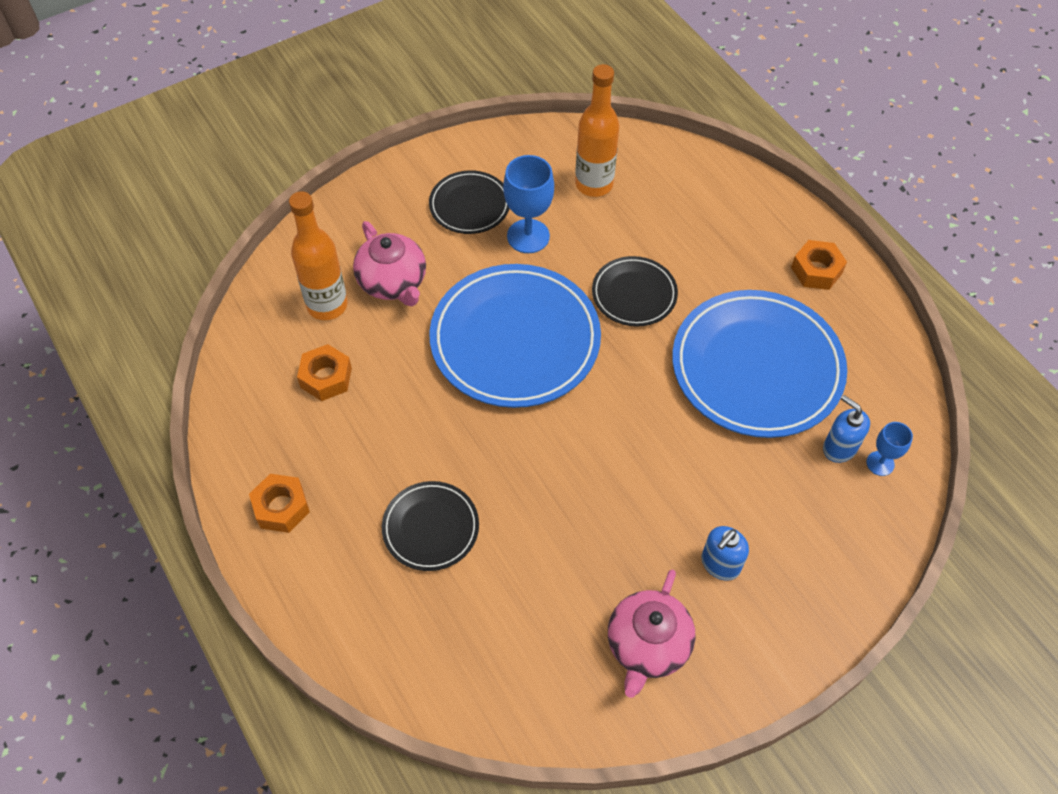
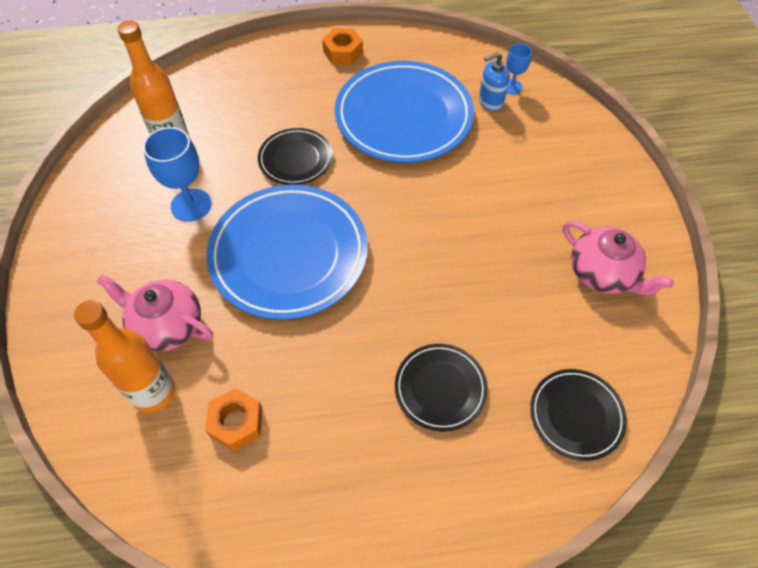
camera: 65 degrees left, 0 degrees up
(281, 507) = (360, 516): orange nut -> none
(393, 282) = (167, 325): pink teapot -> pink teapot turned 150 degrees counterclockwise
(469, 205) = (127, 234): black plate -> black plate (576, 415)
(720, 564) = (553, 203): blue soap dispenser -> none

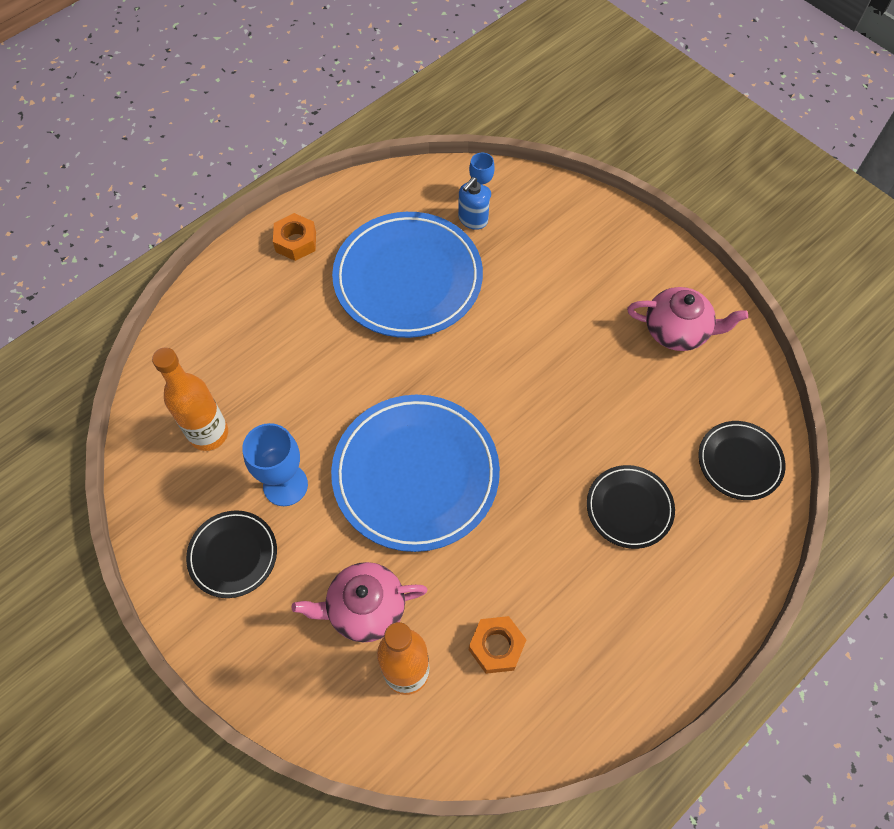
camera: 35 degrees left, 5 degrees up
(295, 159) = (344, 380): black plate -> black plate (233, 555)

